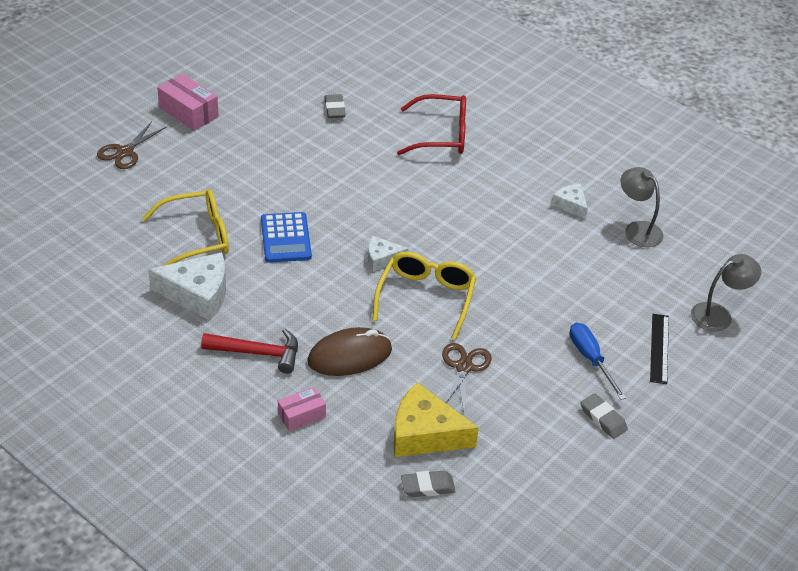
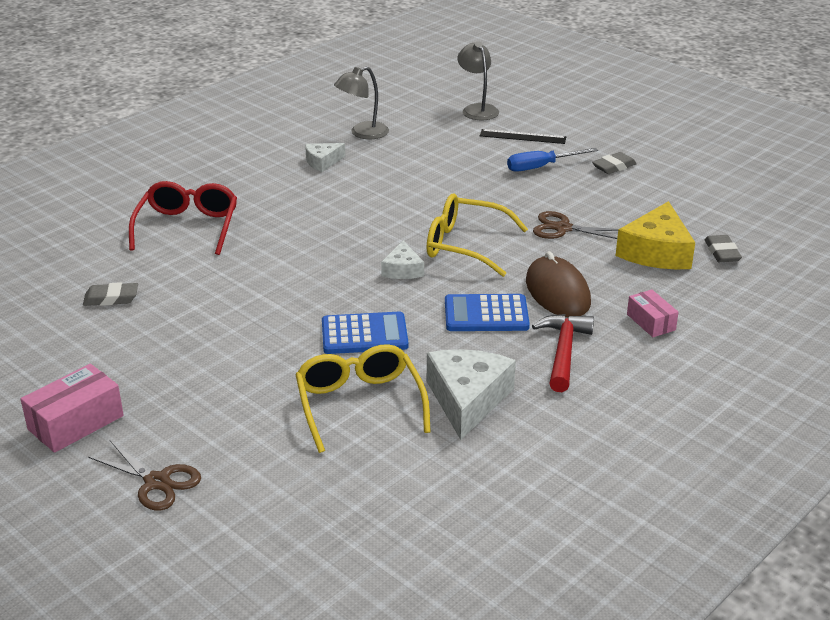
camera: 85 degrees left, 10 degrees down
(314, 308) = (486, 314): none -> blue calculator

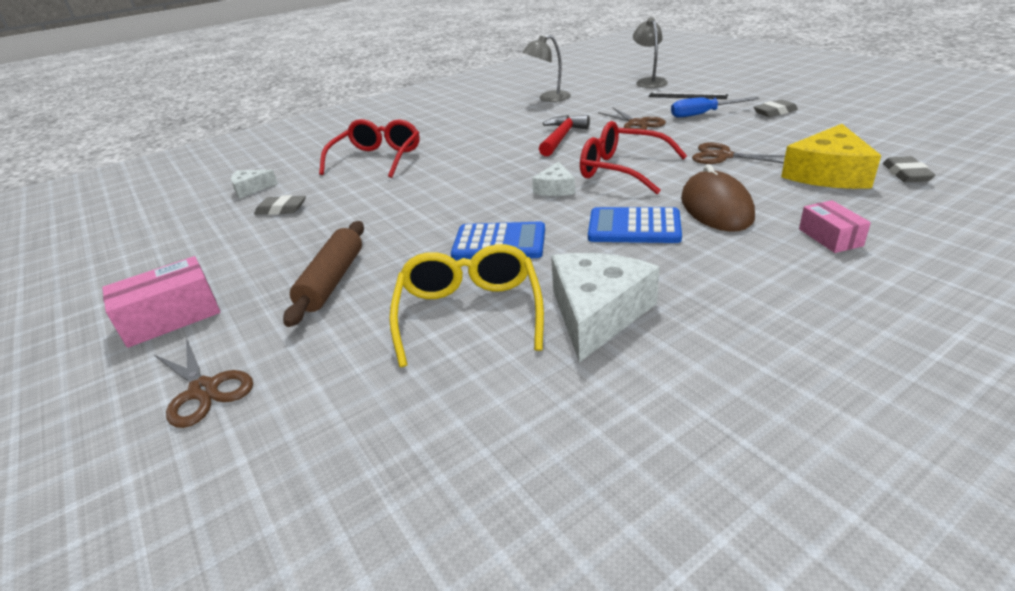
camera: 15 degrees right, 0 degrees up
(217, 379) = (332, 281): none -> brown rolling pin
(322, 162) = (509, 116): white cheese -> white cheese (251, 189)
(466, 245) = (622, 170): yellow glasses -> red glasses
(472, 179) = (637, 123): none -> brown scissors
(563, 352) = (721, 265): red hammer -> red hammer (561, 138)

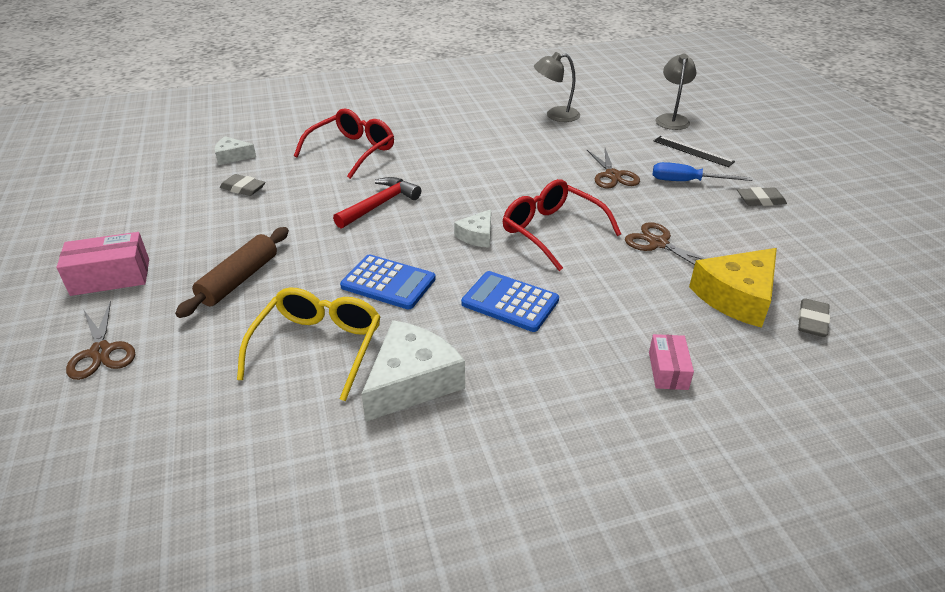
camera: 15 degrees right, 5 degrees up
(561, 138) = (528, 173): red hammer -> red hammer (379, 205)
(716, 208) = (597, 304): brown mouse -> none

